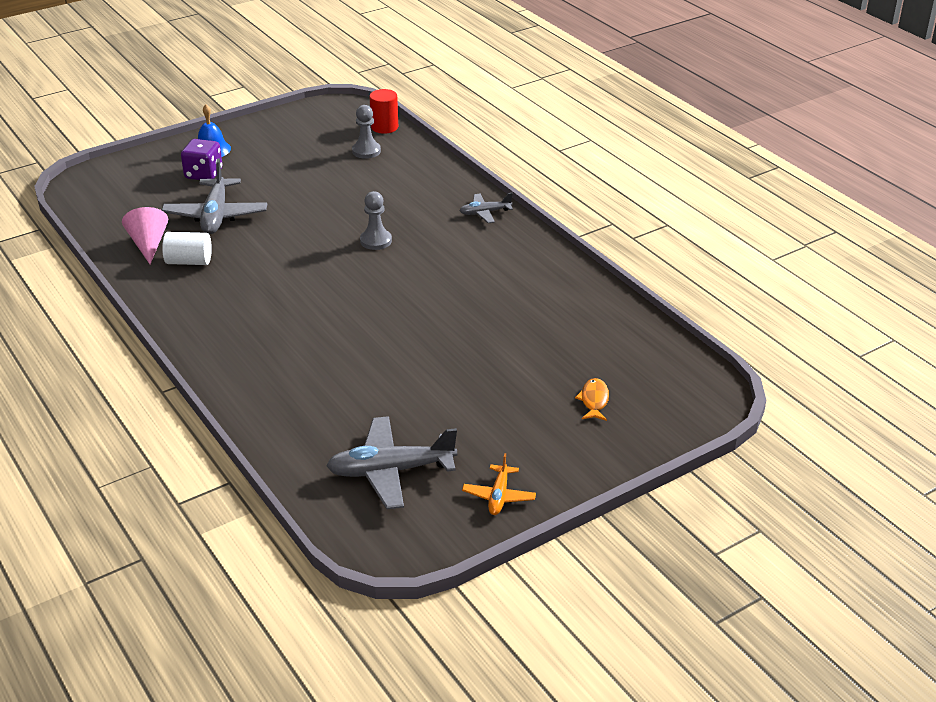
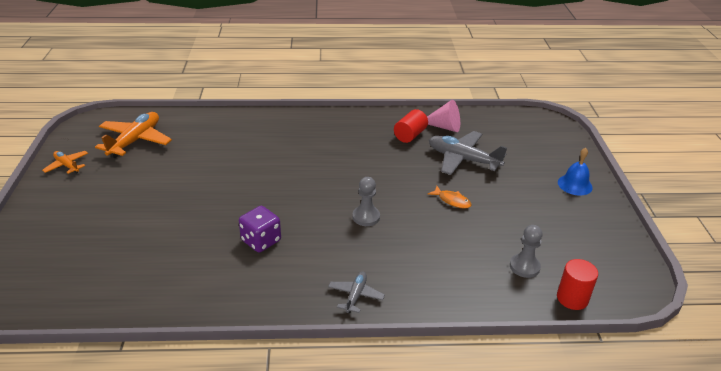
camera: 120 degrees right, 0 degrees up
(189, 261) = (410, 135): white cylinder -> red cylinder
(203, 174) = (532, 170): purple dice -> purple dice (261, 241)
(391, 471) = (135, 141): grey plane -> orange plane
(594, 400) = (76, 237): orange fish -> orange fish (452, 201)

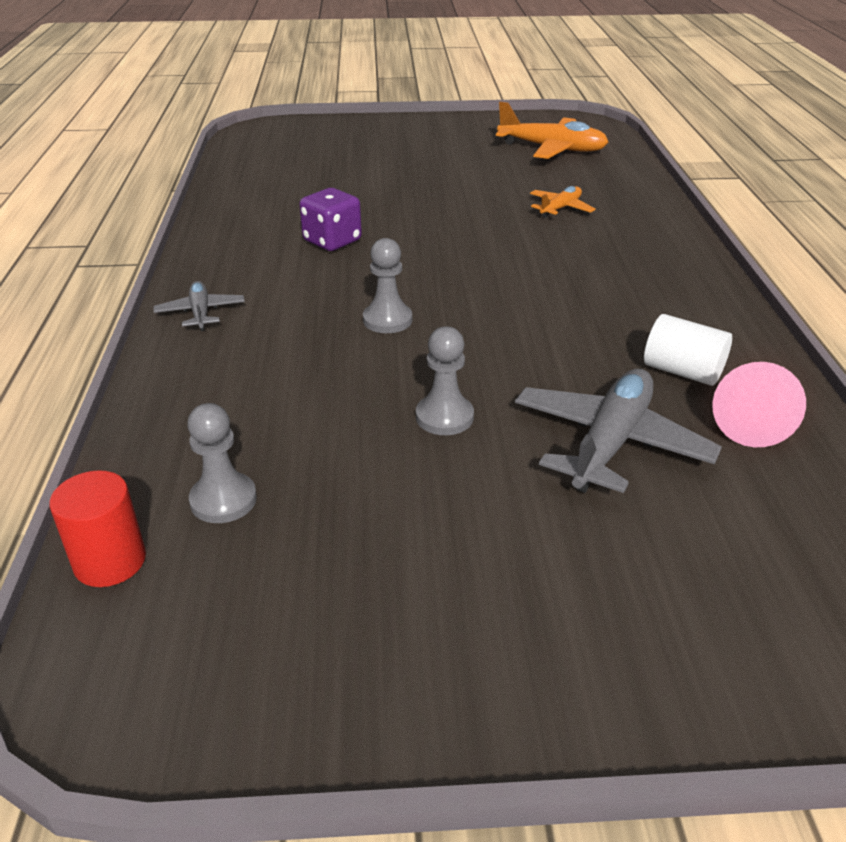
camera: 90 degrees right, 0 degrees up
(67, 166) = (483, 125): orange plane -> orange plane (560, 208)
(355, 295) = (201, 313): grey plane -> grey plane turned 120 degrees counterclockwise
(410, 135) = (682, 371): red cylinder -> white cylinder
(452, 201) = (444, 417): orange fish -> grey pawn
(575, 184) = (549, 654): blue bell -> none

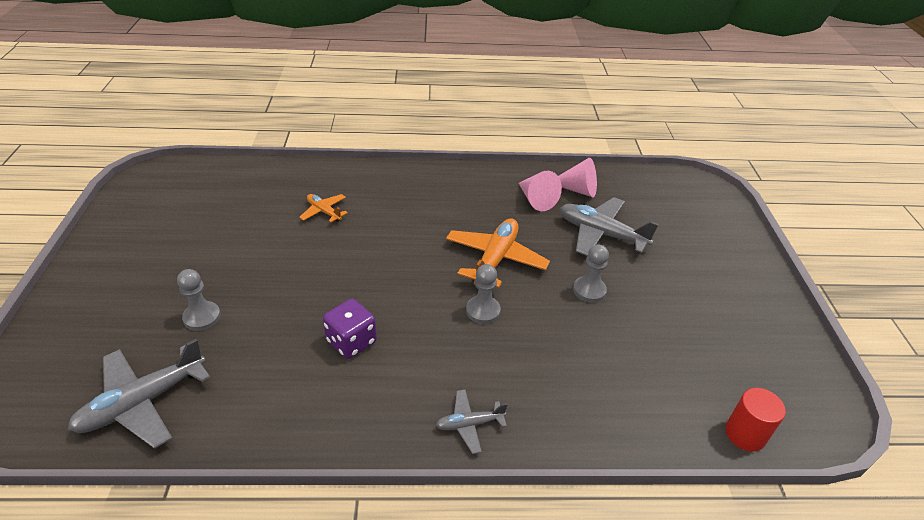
camera: 90 degrees left, 5 degrees up
(223, 500) = (682, 386): grey pawn -> grey pawn (202, 317)
(265, 165) = (143, 402): none -> grey plane
(552, 149) = (203, 200): orange plane -> orange plane (495, 259)
(682, 371) = (536, 200): white cylinder -> pink cone

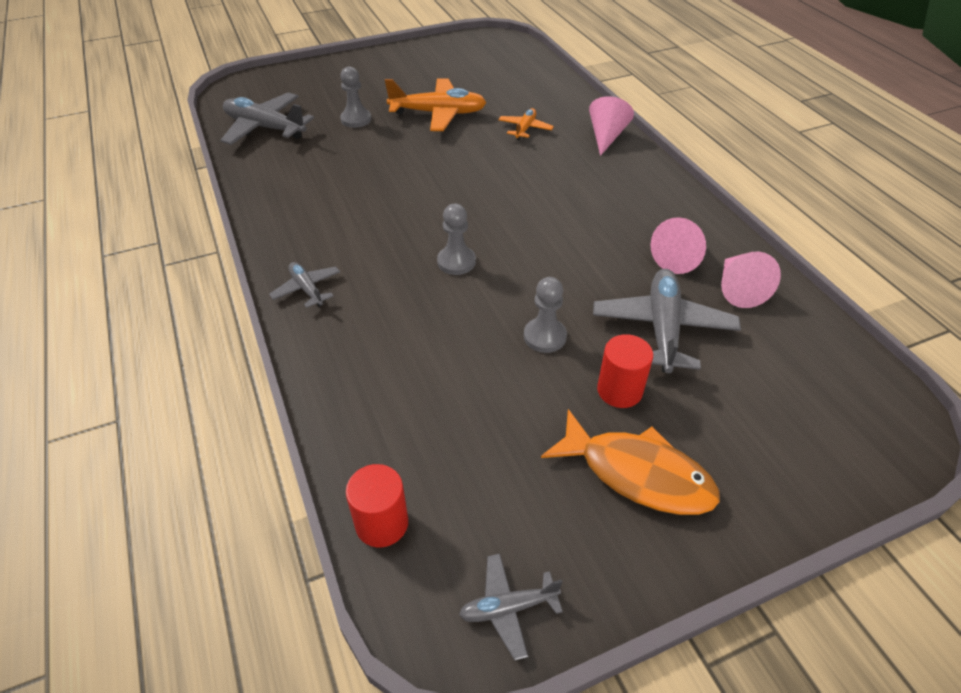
camera: 70 degrees right, 5 degrees up
(351, 342) = (369, 196): purple dice -> none
(372, 175) = (606, 136): none -> pink cone
(495, 259) = (542, 251): orange plane -> orange plane (438, 113)
(650, 274) = (619, 390): none -> red cylinder
(719, 292) = (637, 474): none -> orange fish
(812, 385) = (508, 608): none -> grey plane

